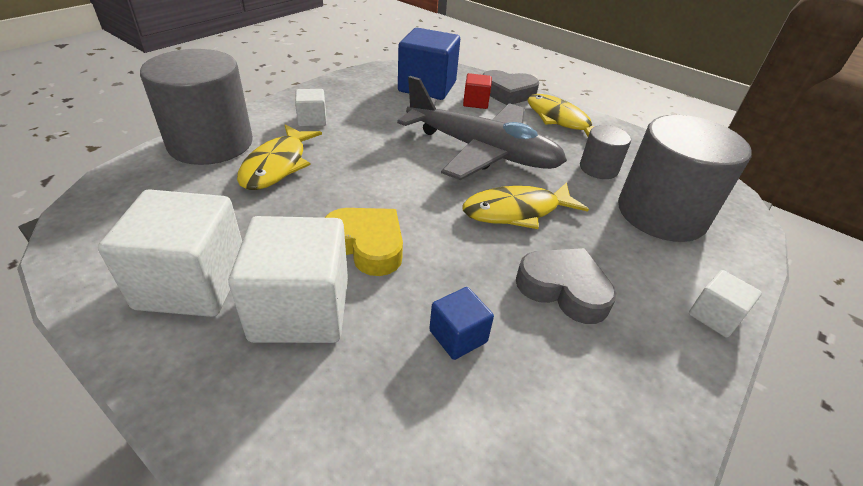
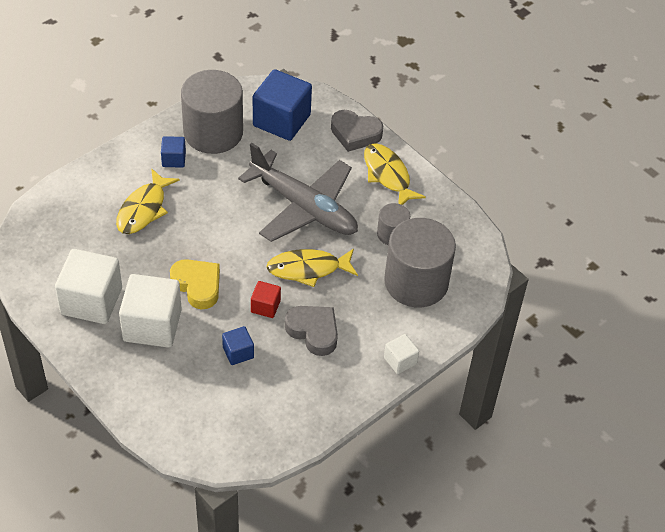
camera: 10 degrees right, 10 degrees up
(211, 143) = (95, 181): grey cylinder -> grey cylinder (213, 132)
(312, 120) = (173, 159): white cube -> blue cube
(475, 102) = (319, 145): red cube -> red cube (265, 306)

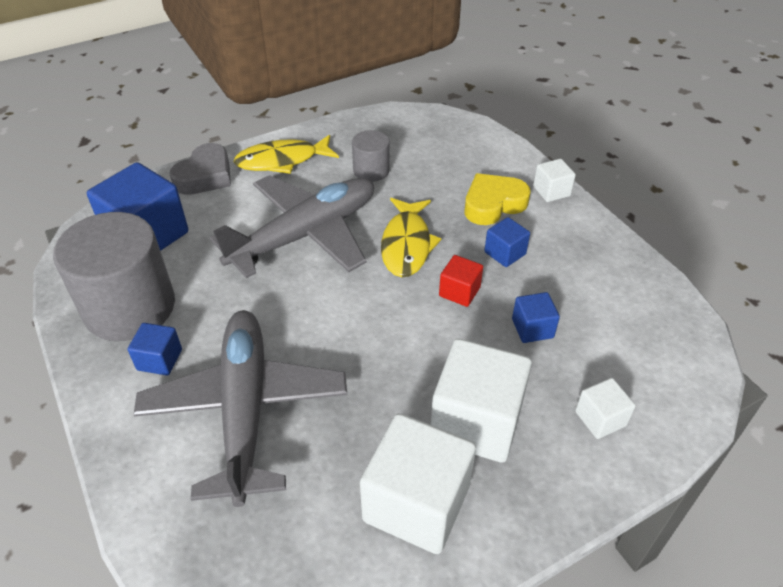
camera: 75 degrees left, 5 degrees down
(144, 209) = (245, 409): yellow fish -> grey plane
(165, 393) = (600, 418): none -> white cube
(197, 286) = (411, 359): yellow heart -> yellow heart (493, 204)
(313, 332) = (505, 253): grey heart -> blue cube
(416, 282) = (444, 164): grey cylinder -> none

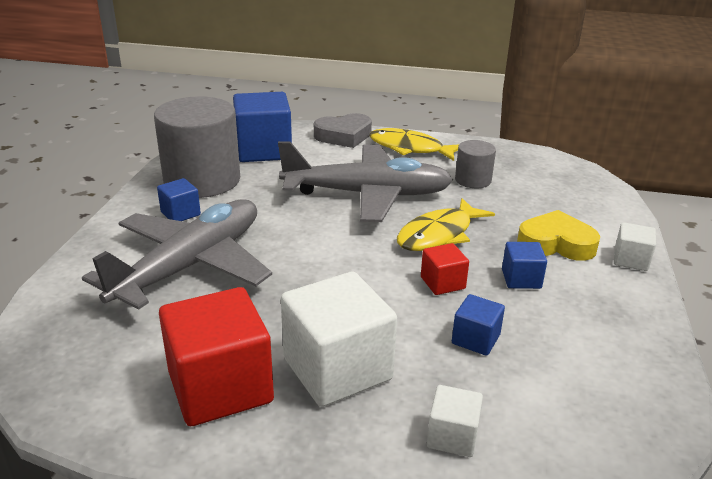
camera: 40 degrees right, 15 degrees down
(416, 503) = (220, 387): white cube -> red cube

